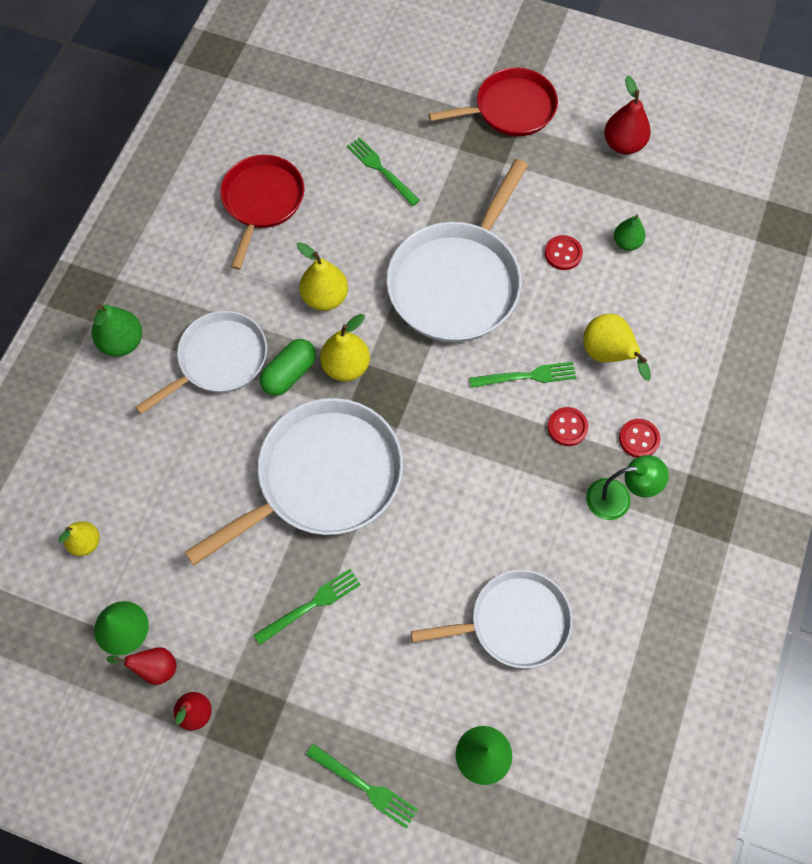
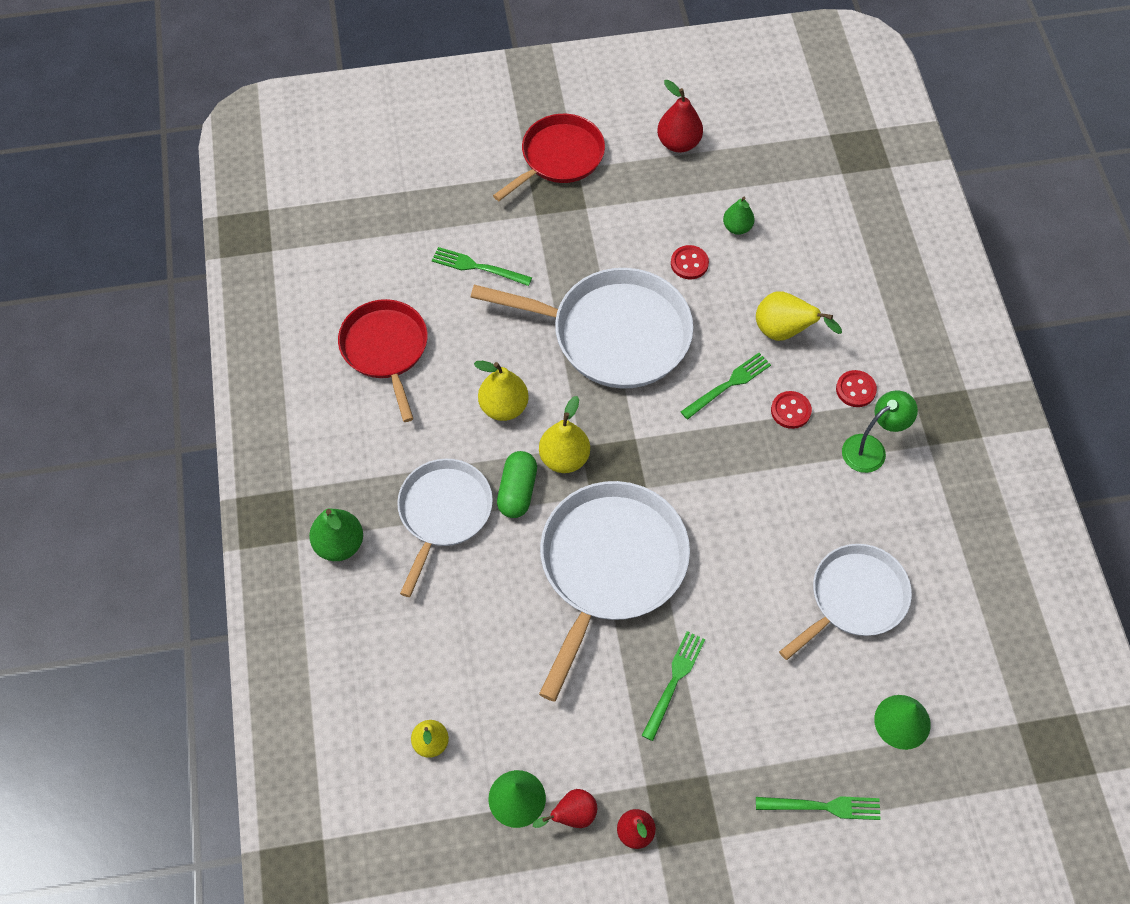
camera: 30 degrees left, 5 degrees down
(457, 282) = (614, 334): white pan -> white pan turned 75 degrees counterclockwise

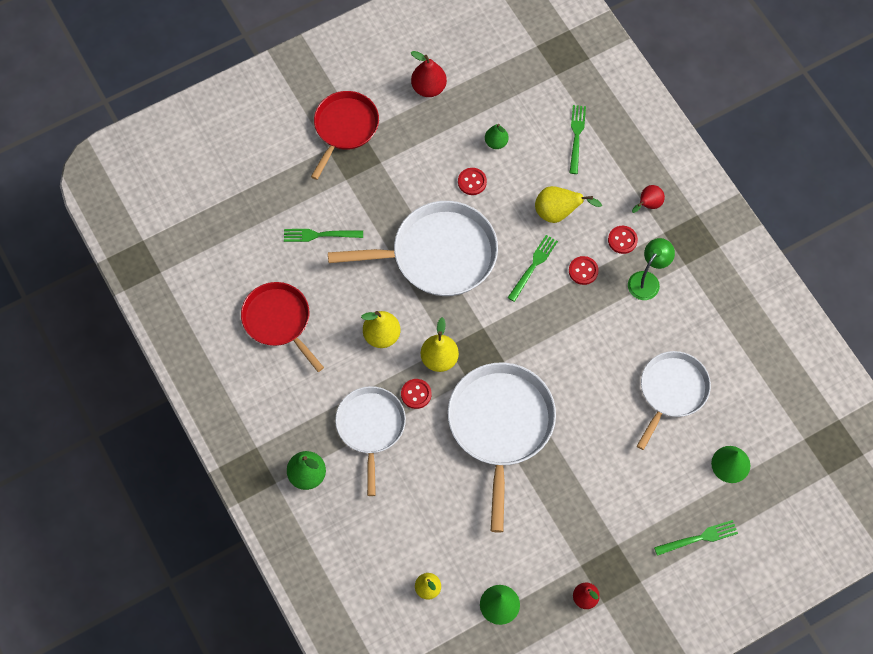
camera: 20 degrees left, 5 degrees up
(517, 491) = (416, 394): green capsule -> red button
(572, 815) = (540, 602): red pear -> red pear (648, 205)
(674, 681) = (573, 490): green fork -> green fork (576, 136)

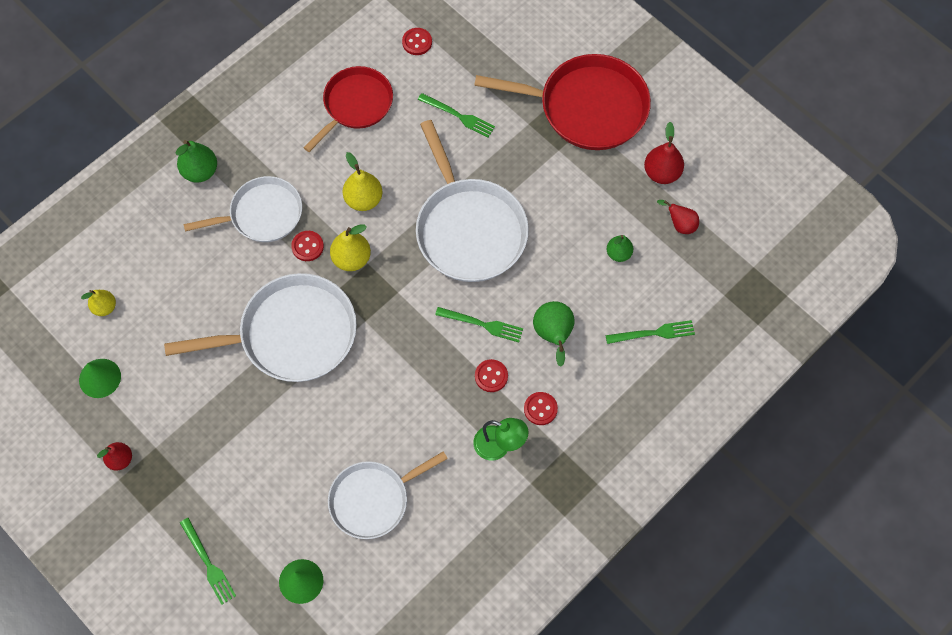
camera: 75 degrees right, 0 degrees up
(319, 235) = (458, 116): green fork -> green fork turned 135 degrees clockwise
(345, 127) = (587, 107): red pan -> red pan, size x1.54
(472, 182) = (563, 241): red button -> red button (417, 42)
(558, 213) = (553, 335): yellow pear -> green pear
(648, 205) = (593, 427): red pear -> red pear (680, 224)
(672, 391) = (373, 500): white pan -> white pan turned 135 degrees clockwise

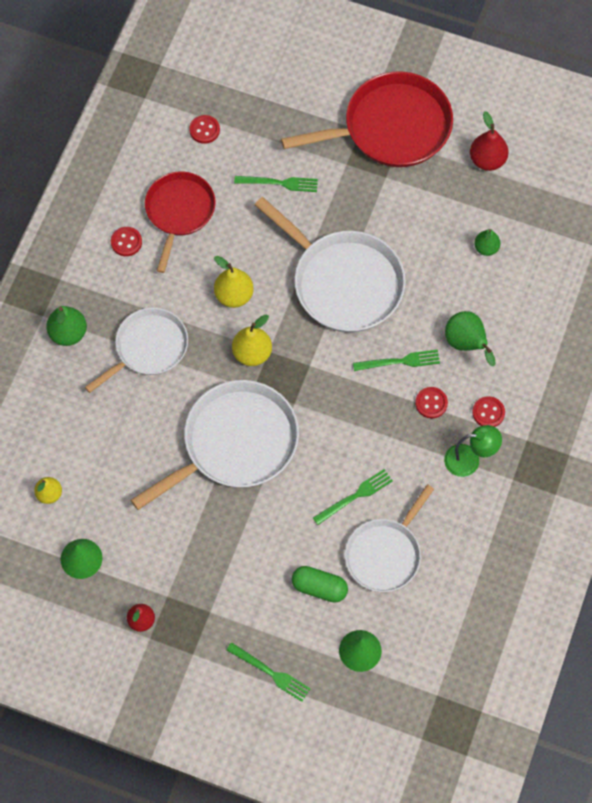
camera: 25 degrees left, 0 degrees up
(295, 503) = (319, 588): none -> green capsule
(307, 246) = (206, 359): red button -> red button (126, 242)
(653, 333) = (551, 305): green fork -> green fork (355, 496)
(680, 224) = (526, 200): red pear -> none

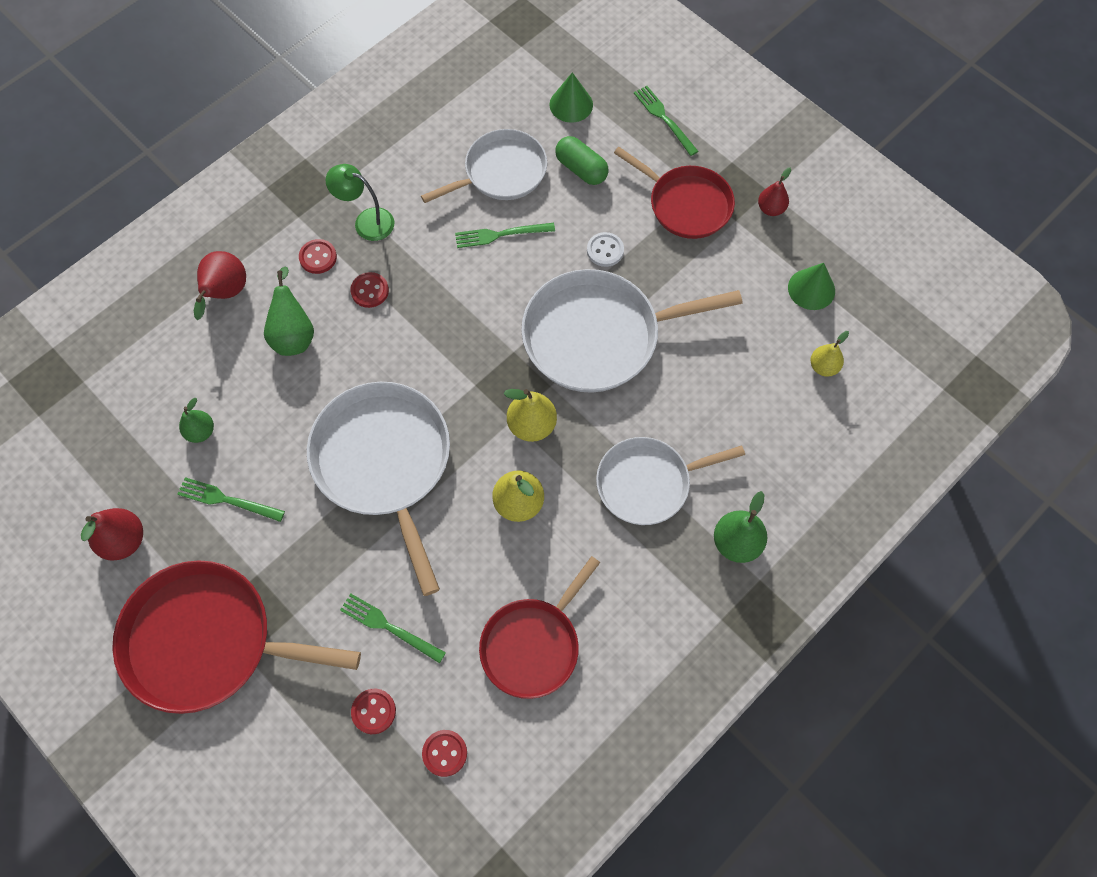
camera: 155 degrees left, 0 degrees up
(126, 242) = (618, 632): red button -> red button (373, 711)
(215, 593) = (686, 204): none -> red pan
(263, 519) = (605, 250): none -> white button
(400, 361) = (375, 347): green fork -> green fork (227, 500)
(539, 353) = (226, 293): none -> red pear

